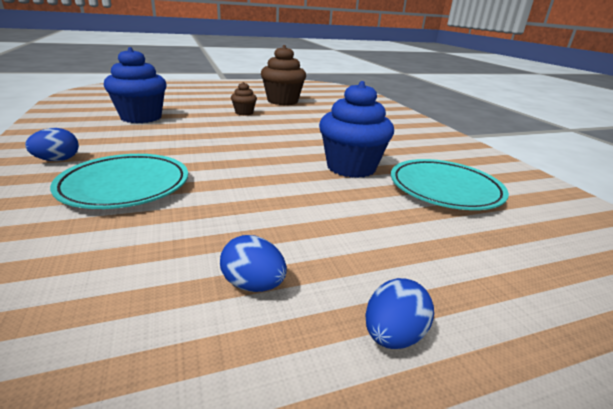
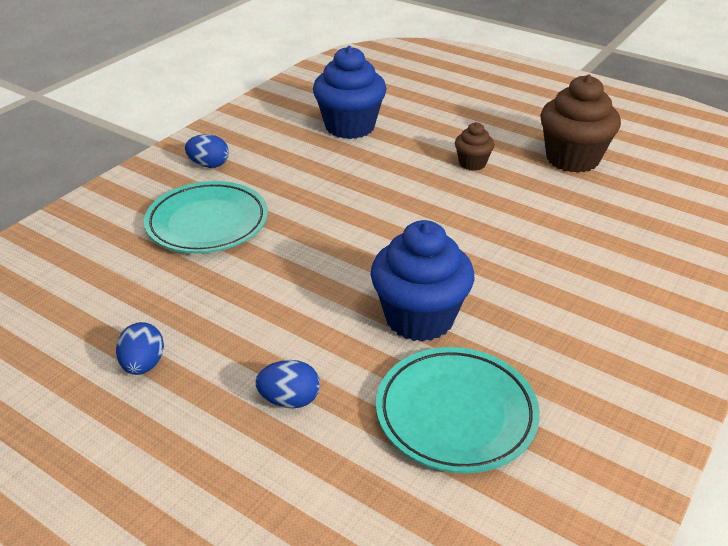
camera: 55 degrees right, 10 degrees up
(393, 335) = (146, 460): blue egg -> blue egg (290, 400)

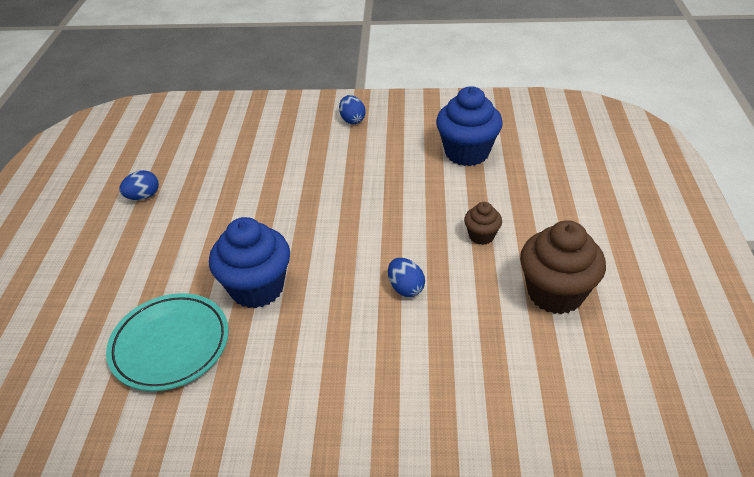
camera: 60 degrees right, 5 degrees up
(207, 223) = (288, 152): turquoise plate -> none
(290, 400) = (145, 265): blue egg -> blue egg (405, 288)

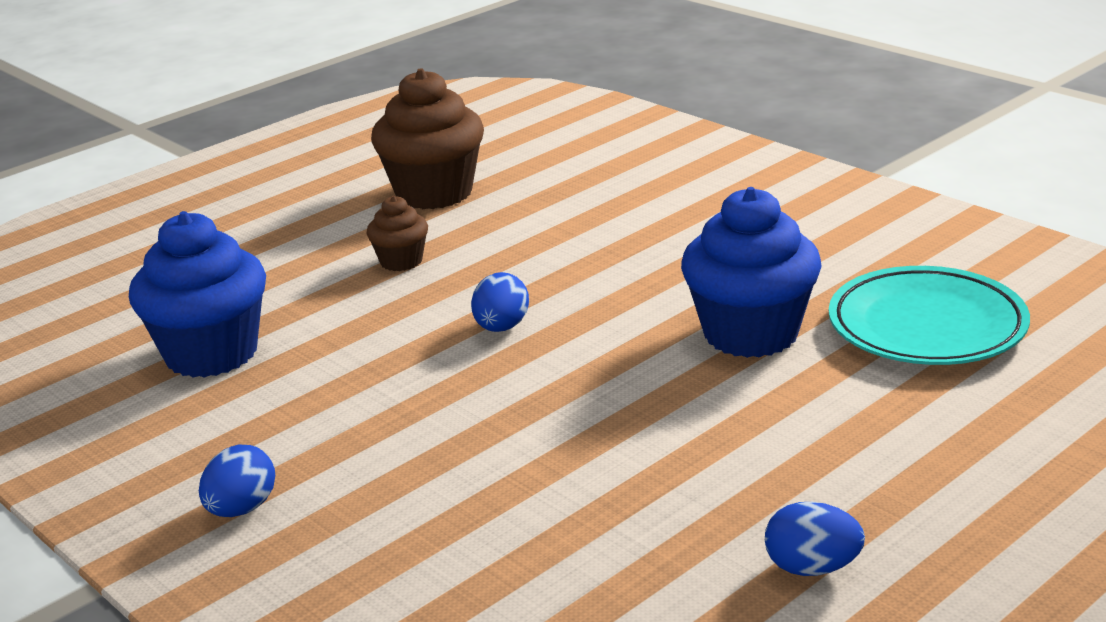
camera: 135 degrees left, 15 degrees down
(405, 288) = (571, 257): blue egg -> blue egg (501, 327)

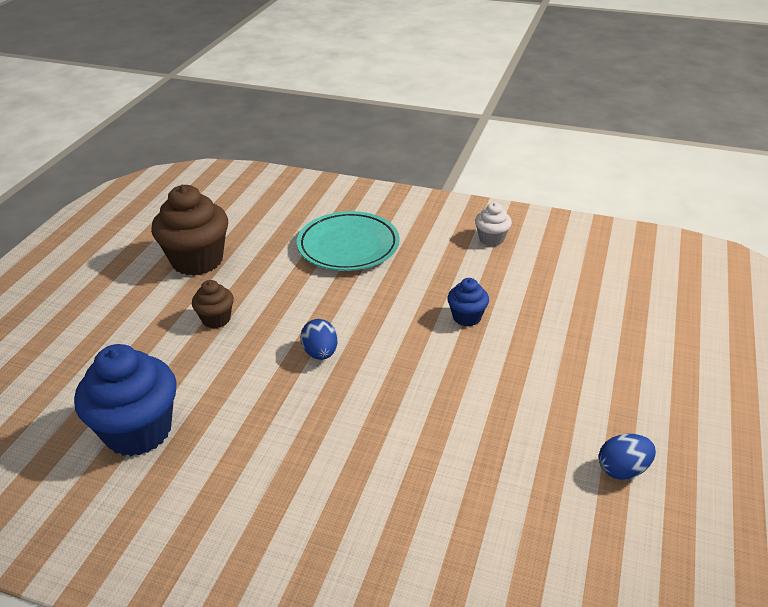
camera: 30 degrees left, 10 degrees up
(242, 509) = (260, 553): blue egg -> none
(751, 334) = (466, 317): blue cupcake -> blue cupcake, size x0.51
(888, 247) = (491, 239): none -> white cupcake
(927, 326) = (551, 287): turquoise plate -> turquoise plate (348, 246)

